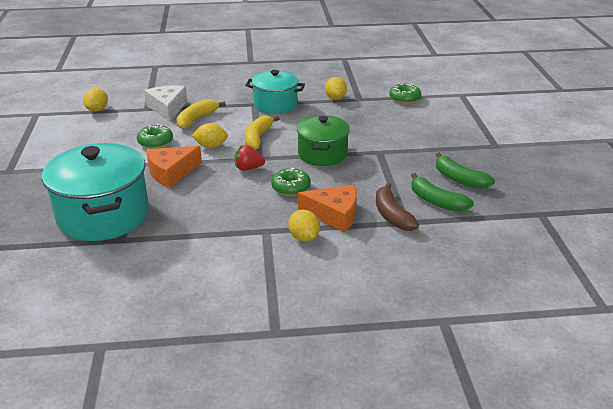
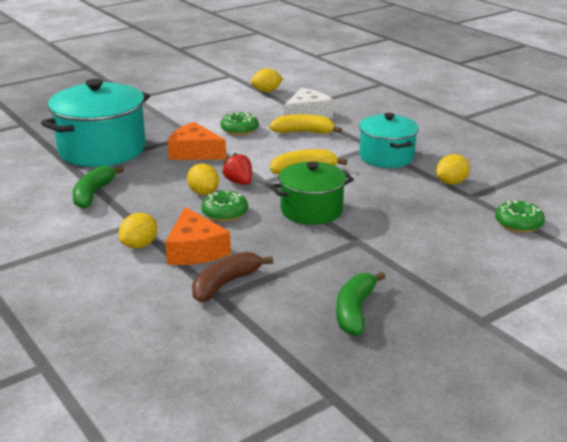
camera: 60 degrees right, 5 degrees down
(211, 146) = (260, 154): yellow lemon -> yellow lemon (203, 193)
(436, 201) = (284, 306): green banana -> green banana (93, 194)

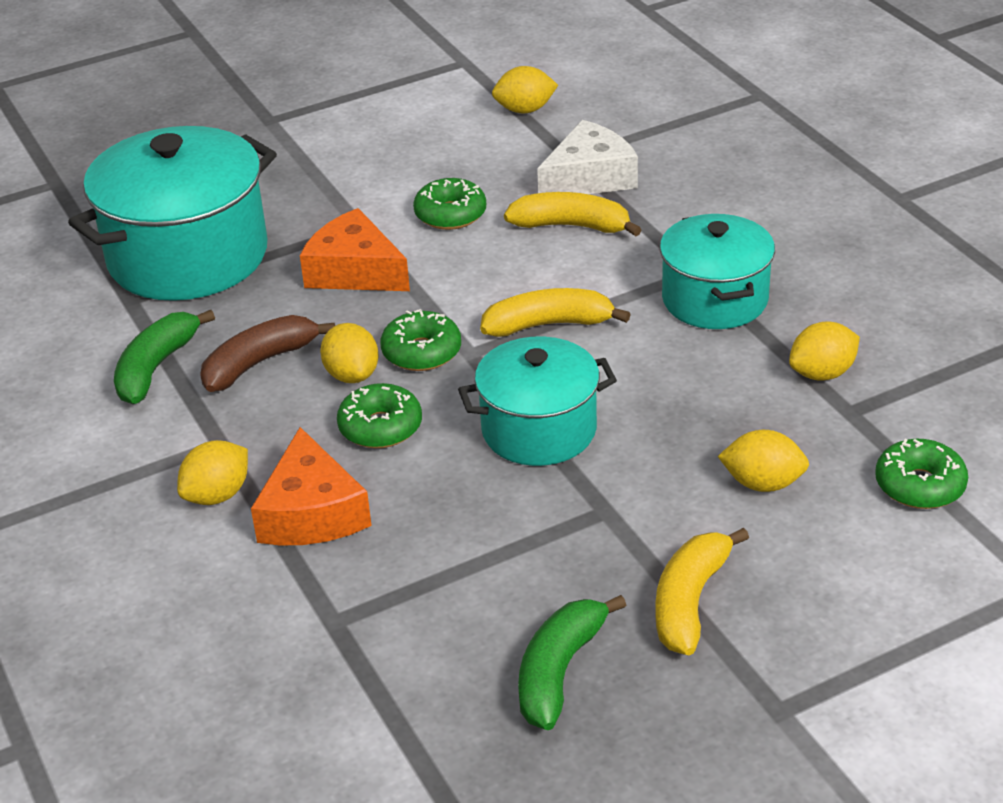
camera: 10 degrees right, 10 degrees up
(225, 284) = (349, 594): brown banana -> brown banana (260, 363)
(239, 182) = (421, 352): red strawberry -> green donut
(311, 210) = (539, 430): green pot -> turquoise pot
(417, 277) = (690, 601): none -> yellow banana
(437, 226) = (762, 483): none -> yellow lemon

